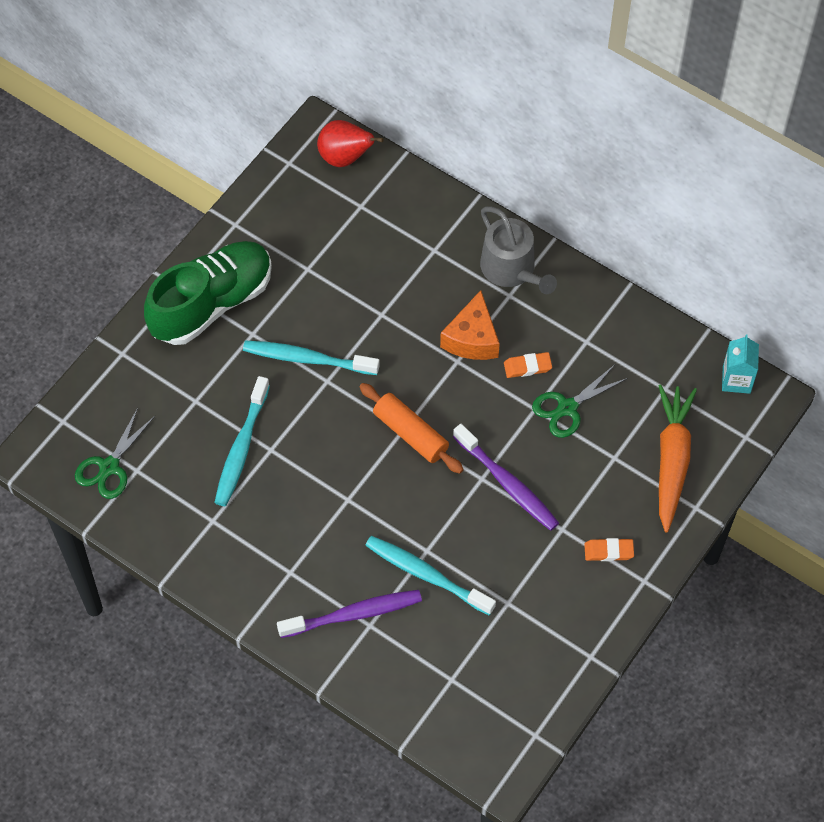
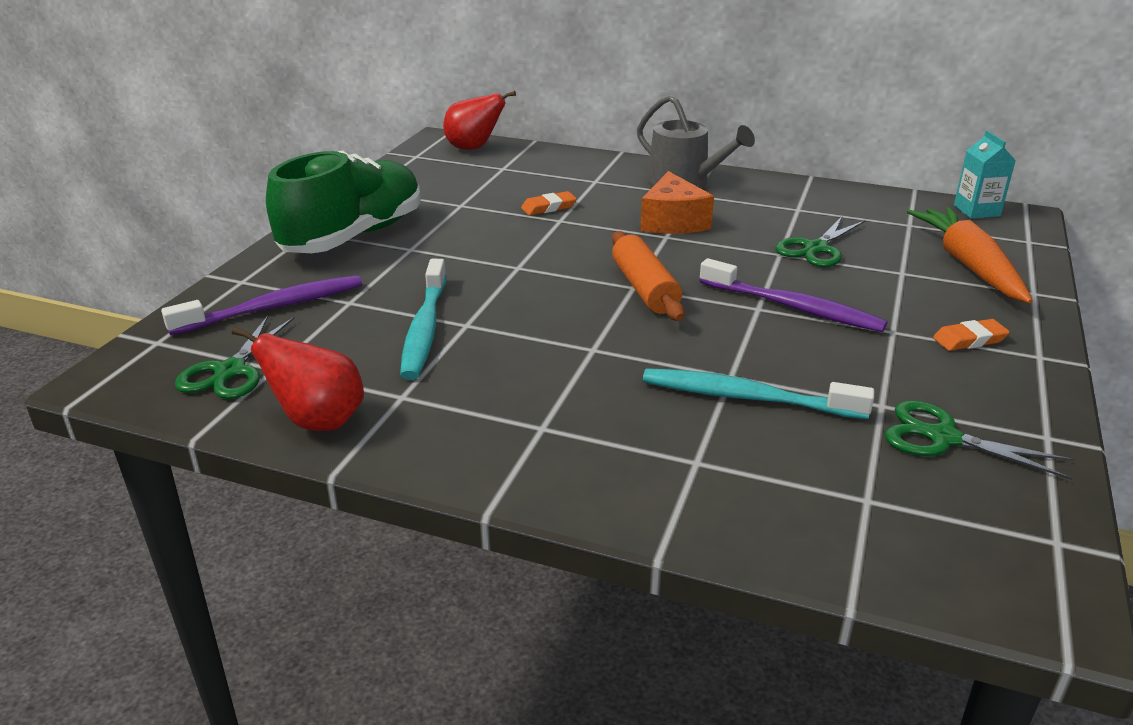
camera: 15 degrees left, 30 degrees down
(158, 533) = (318, 421): none -> red pear
(307, 359) = (486, 256): turquoise toothbrush -> none
(353, 614) = (664, 454): purple toothbrush -> purple toothbrush (273, 307)
(410, 433) = (645, 289): orange rolling pin -> orange rolling pin turned 45 degrees clockwise
(526, 641) = (943, 438): none -> green scissors
(527, 367) = (748, 230): orange eraser -> orange eraser (548, 207)

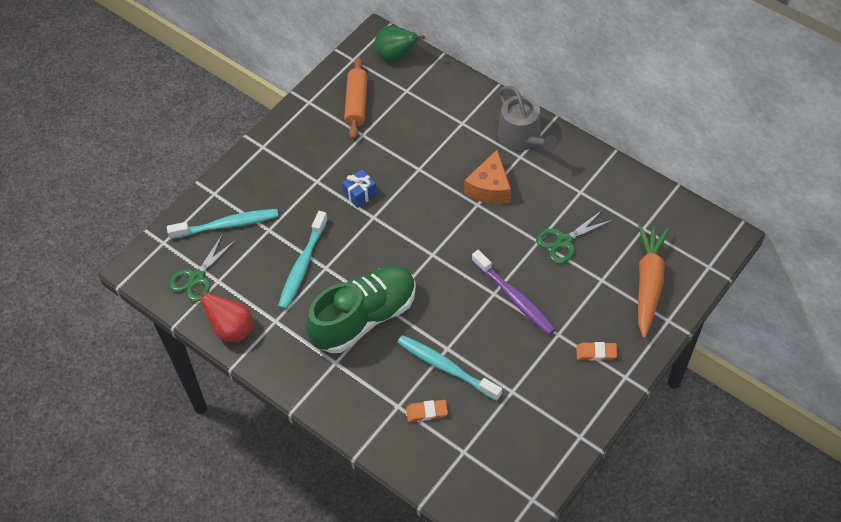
camera: 20 degrees right, 25 degrees up
(273, 307) = (227, 225): purple toothbrush -> turquoise toothbrush
(353, 236) = (287, 158): green shoe -> green shoe (364, 318)
(474, 148) = (396, 56): red pear -> green pear
(485, 251) = (360, 194): none -> blue gift
(548, 207) = (417, 151): orange eraser -> orange eraser (427, 412)
(645, 289) = (438, 258): orange rolling pin -> orange rolling pin (356, 103)
(943, 438) = (527, 423): green scissors -> none
(976, 211) = (701, 223): turquoise carton -> none

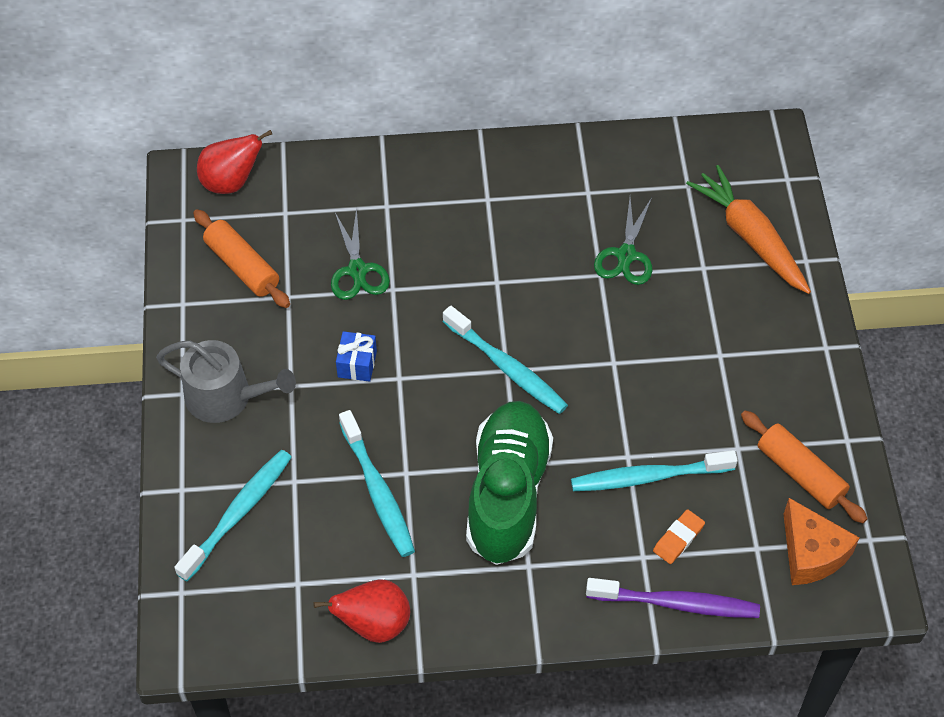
camera: 45 degrees left, 0 degrees up
(197, 278) = (268, 600): green scissors -> green scissors (357, 270)
(396, 56) = (231, 182): green pear -> red pear
(434, 253) = (507, 367): none -> turquoise toothbrush
(489, 188) = (491, 255): orange cheese -> orange cheese (811, 553)
(514, 298) = (639, 351): purple toothbrush -> purple toothbrush (676, 603)
(522, 138) = (469, 177): grey watering can -> grey watering can (226, 397)
(532, 432) = (800, 473): none -> orange rolling pin
(596, 353) = (775, 345): orange eraser -> none

